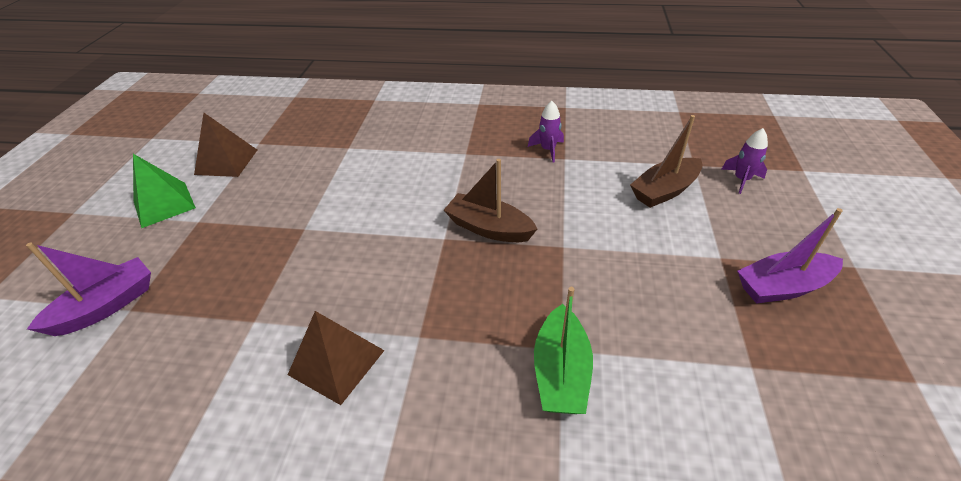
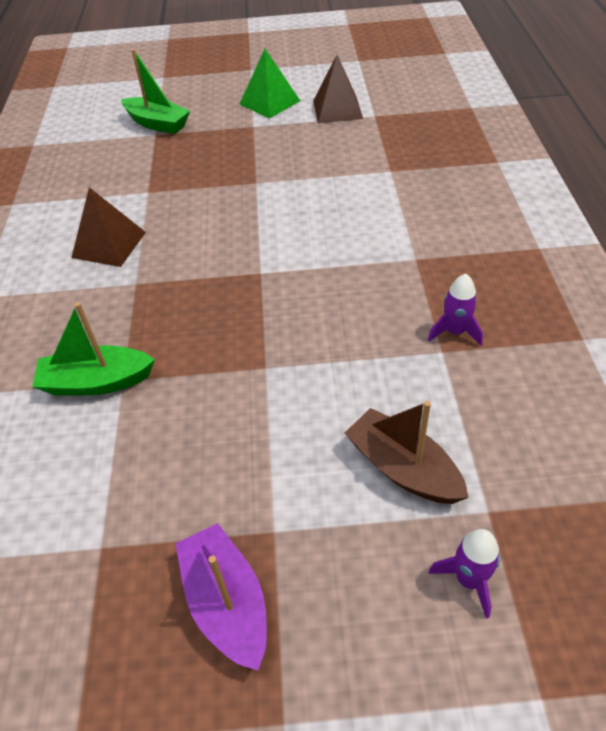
camera: 80 degrees right, 5 degrees up
(107, 306) = (157, 124): purple boat -> green boat
(489, 228) = (282, 302): brown boat -> none

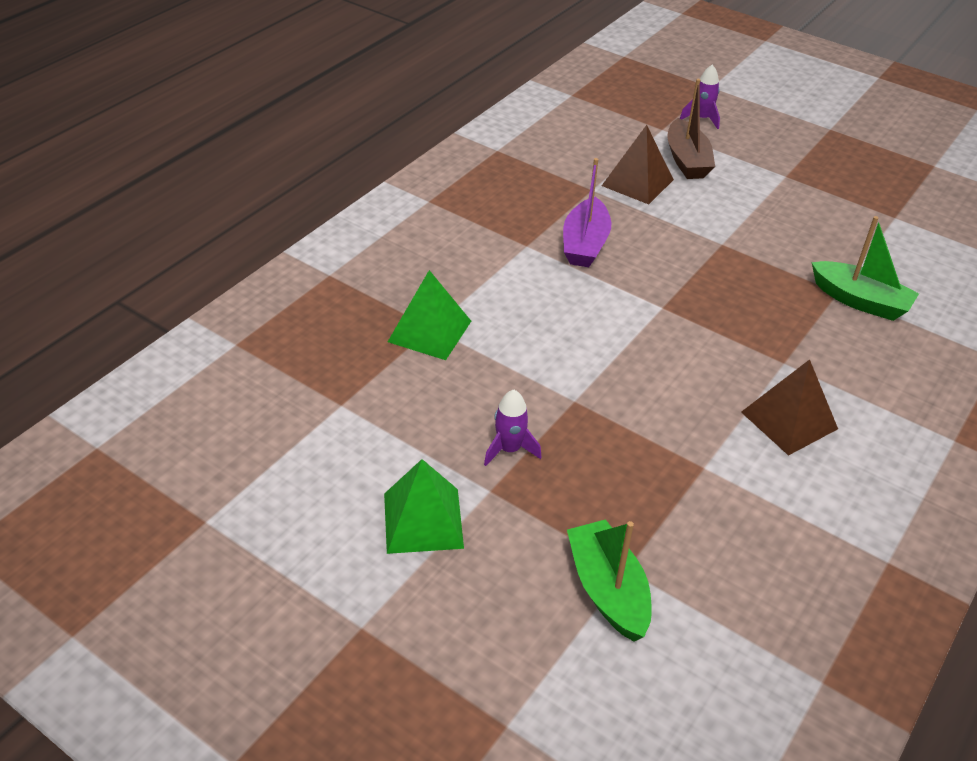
camera: 145 degrees left, 5 degrees down
(226, 602) = (832, 167): purple boat -> purple boat (585, 244)
(337, 109) = (364, 444): brown pyramid -> brown pyramid (637, 182)
(387, 168) = (429, 331): none -> green pyramid
(455, 332) = (568, 193): purple rocket -> purple rocket (509, 449)

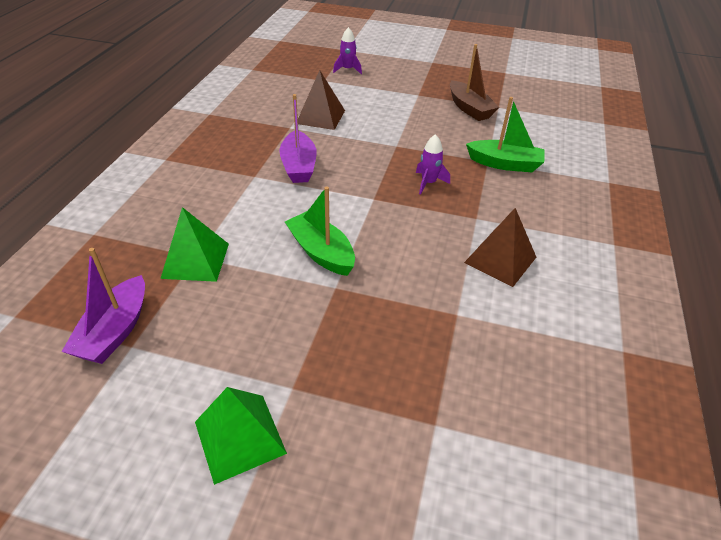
camera: 20 degrees left, 0 degrees up
(329, 385) = (115, 331): none -> purple boat
(509, 449) = (296, 344): purple rocket -> purple rocket (428, 183)
(607, 590) = (428, 450): green boat -> green boat (321, 252)
(687, 160) = (349, 97): brown boat -> brown boat (469, 109)

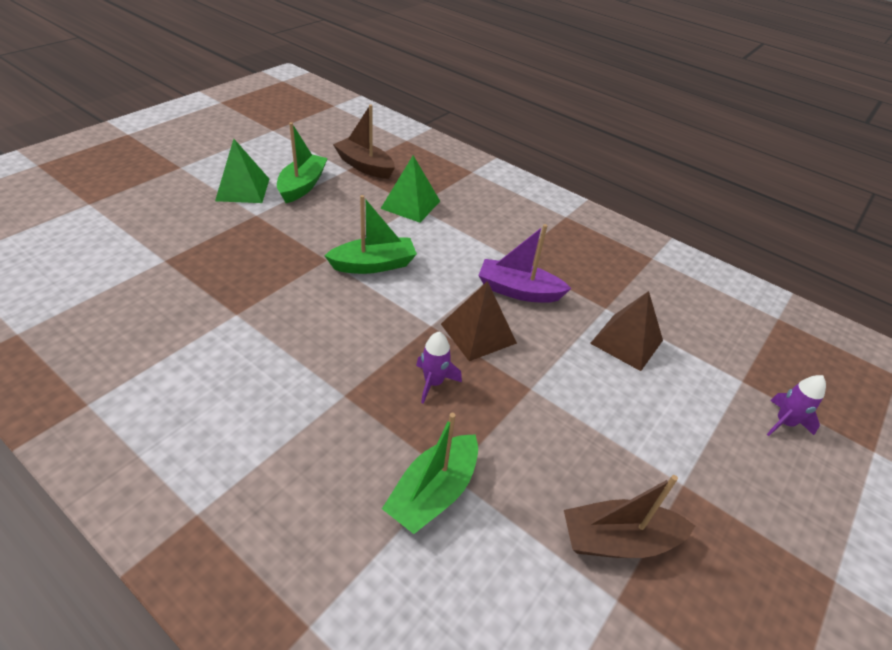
camera: 110 degrees right, 0 degrees up
(115, 331) = (364, 166): purple boat -> brown boat
(198, 374) = (302, 186): none -> green boat
(500, 259) = (268, 379): brown pyramid -> brown pyramid (478, 333)

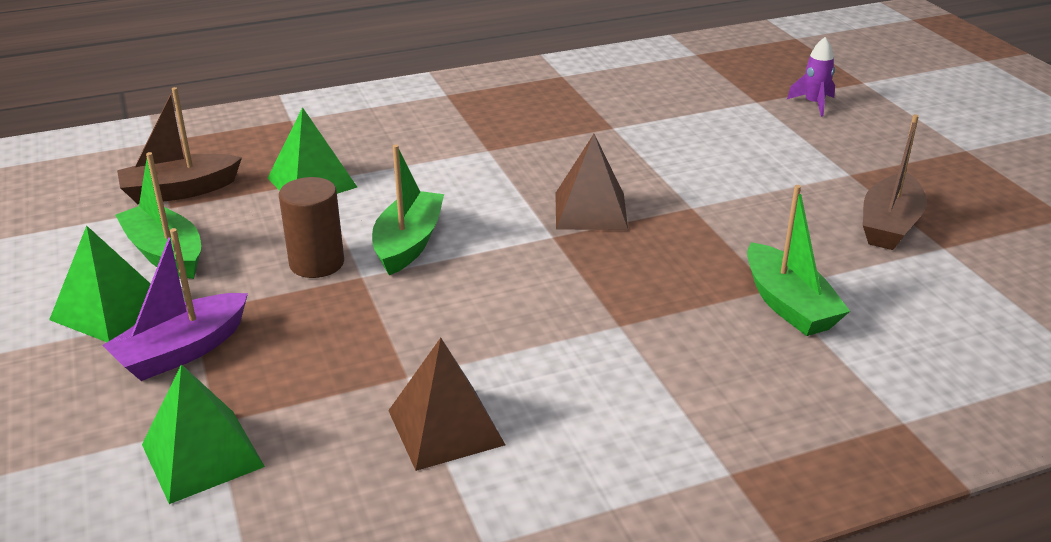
camera: 55 degrees left, 10 degrees down
(135, 266) = (202, 455): none -> green pyramid
(328, 238) = (317, 263): none -> brown cylinder
(433, 383) = (643, 261): purple rocket -> none
(518, 291) = (544, 165): purple boat -> purple boat (182, 351)
(626, 341) = (668, 134): brown pyramid -> brown pyramid (445, 427)

